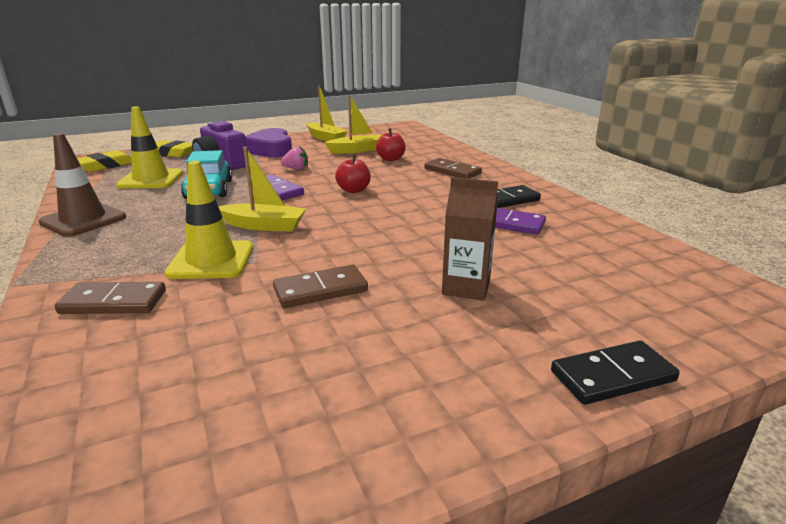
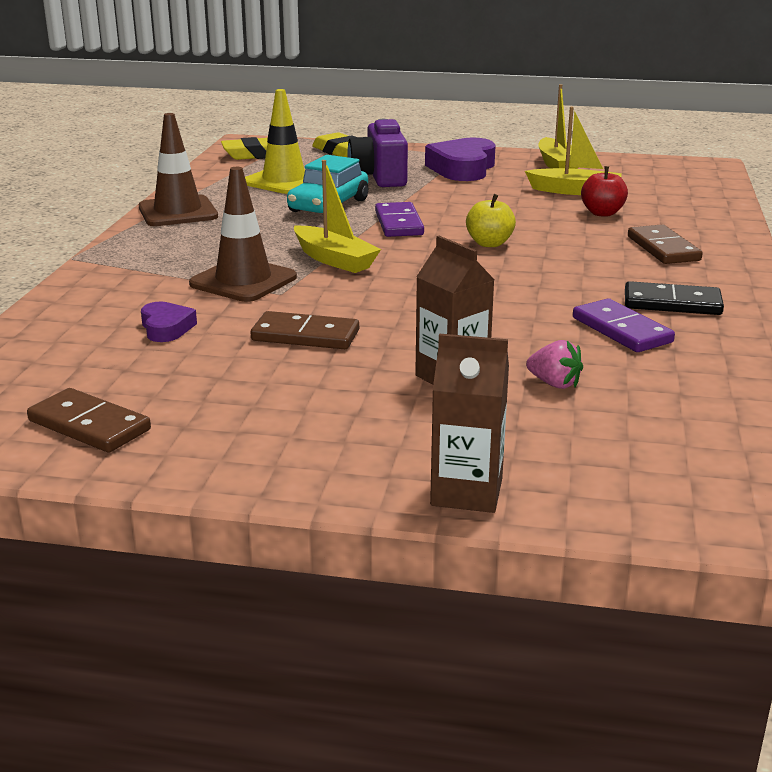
camera: 35 degrees right, 0 degrees up
(114, 302) = (128, 294): brown domino -> brown domino (89, 425)
(190, 322) = (166, 328): none -> purple heart
(211, 260) = (243, 281): yellow traffic cone -> brown traffic cone
(296, 169) = (458, 201): pink strawberry -> pink strawberry (554, 384)
(353, 190) = (489, 243): red apple -> yellow apple
(612, 376) = (466, 492): black domino -> brown carton

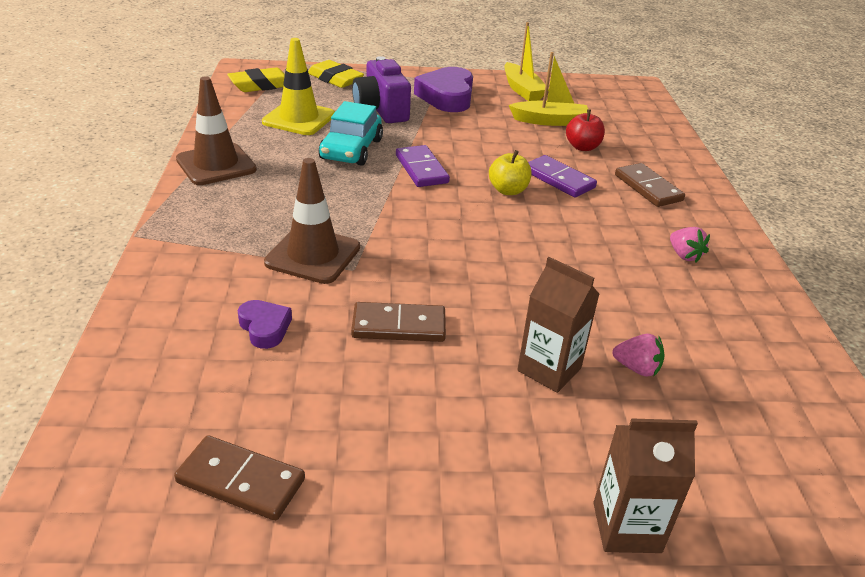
camera: 15 degrees left, 10 degrees up
(334, 260) = (384, 220): yellow boat -> none
(622, 330) = (660, 293): purple domino -> purple domino (559, 179)
(672, 303) = (684, 255): black domino -> pink strawberry

